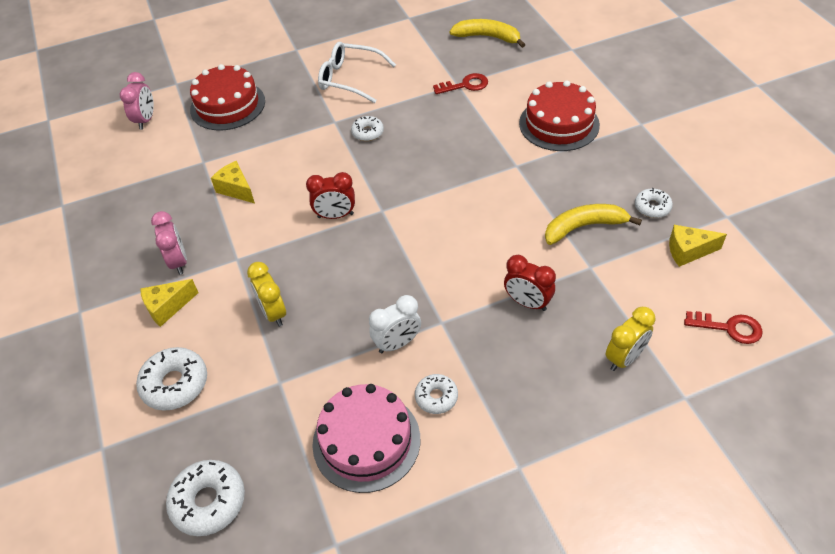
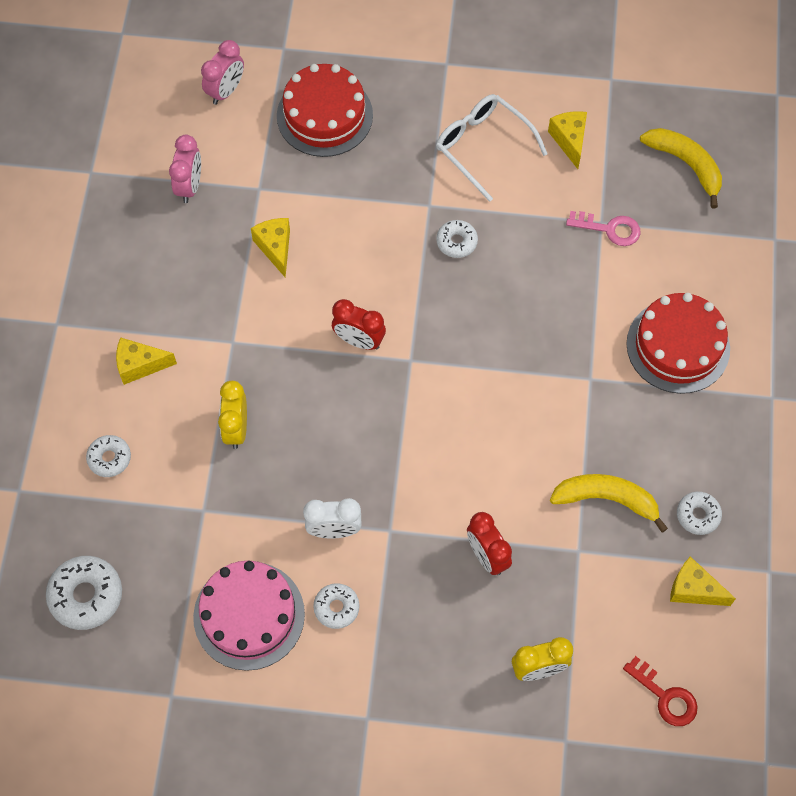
camera: 25 degrees right, 15 degrees up
(175, 384) = (109, 458): white donut -> white donut, size x0.61
(178, 262) = (174, 314): pink clock -> pink clock (189, 186)
(405, 54) = (569, 140): none -> yellow cheese
(465, 85) = (609, 229): red key -> pink key

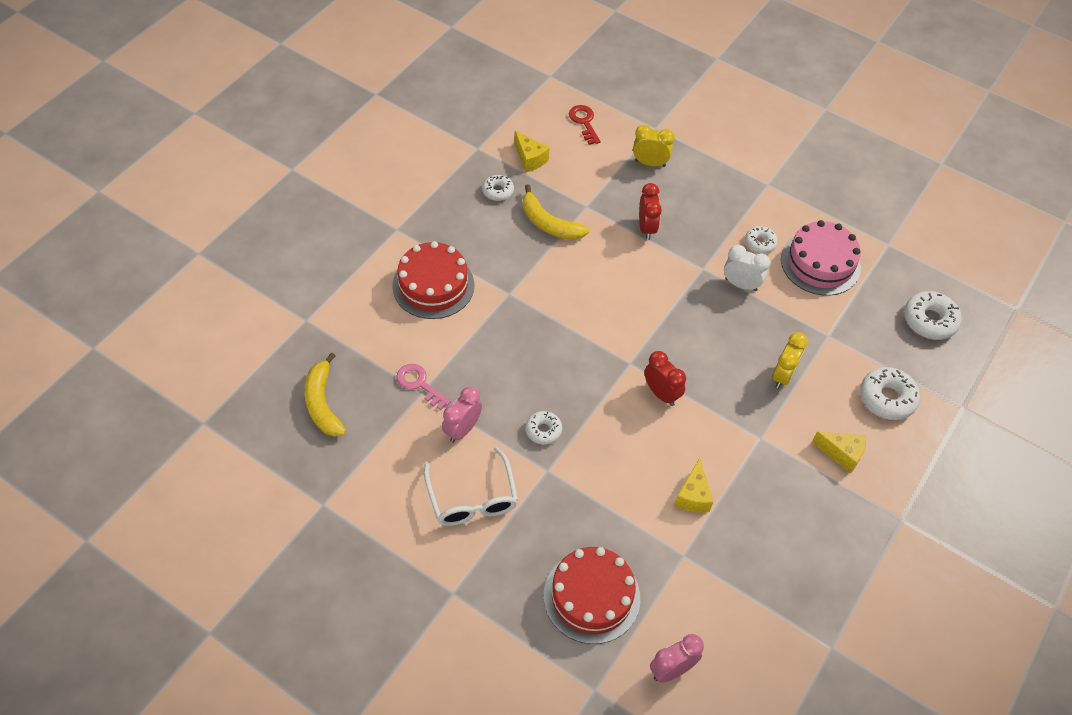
camera: 155 degrees left, 10 degrees down
(109, 458) = (887, 398): white donut -> white donut, size x1.64
(189, 186) = (744, 587): pink clock -> pink clock (462, 429)
(569, 140) = (398, 468): yellow cheese -> none

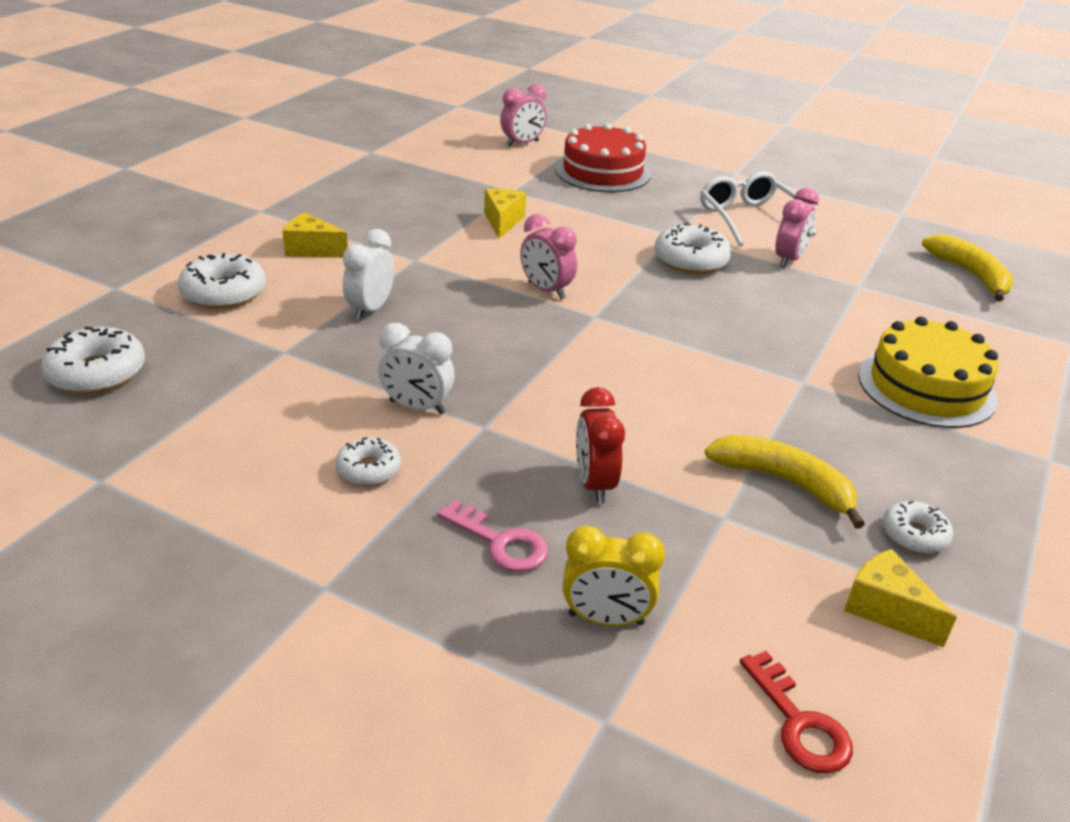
camera: 175 degrees right, 20 degrees down
(420, 384) = (867, 292): pink key -> pink key (500, 542)
(433, 285) = (926, 387): red cake -> yellow cake
(543, 430) = (691, 260): white donut -> white donut, size x1.64
(661, 394) = (546, 290): red clock -> pink clock
(783, 376) = (370, 309): yellow clock -> white clock
(820, 263) = (258, 443): pink cake -> none

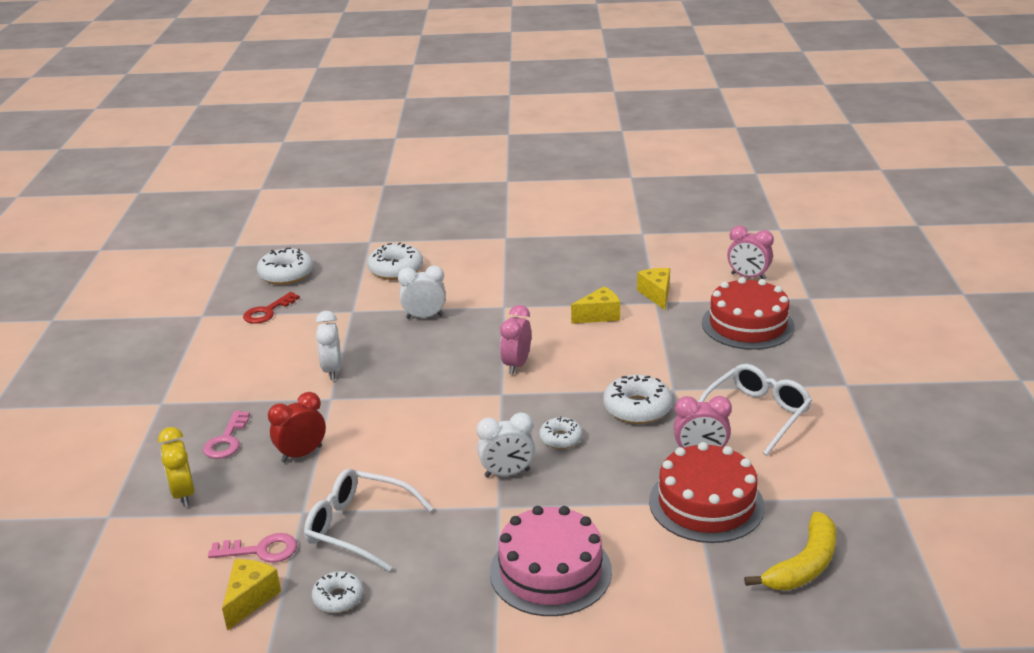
camera: 65 degrees right, 5 degrees down
(312, 250) = (476, 272): yellow cheese -> yellow cheese (656, 295)
(368, 470) = (261, 378): white donut -> white donut (561, 439)
(747, 359) = (507, 473): none -> white clock
(784, 482) = (359, 527): yellow banana -> white glasses
(787, 574) = (261, 550): none -> pink key
(798, 722) = (135, 583): red key -> red key (267, 311)
(865, 282) = (706, 503): none -> red cake
(926, 387) = (550, 571): yellow cake -> pink cake

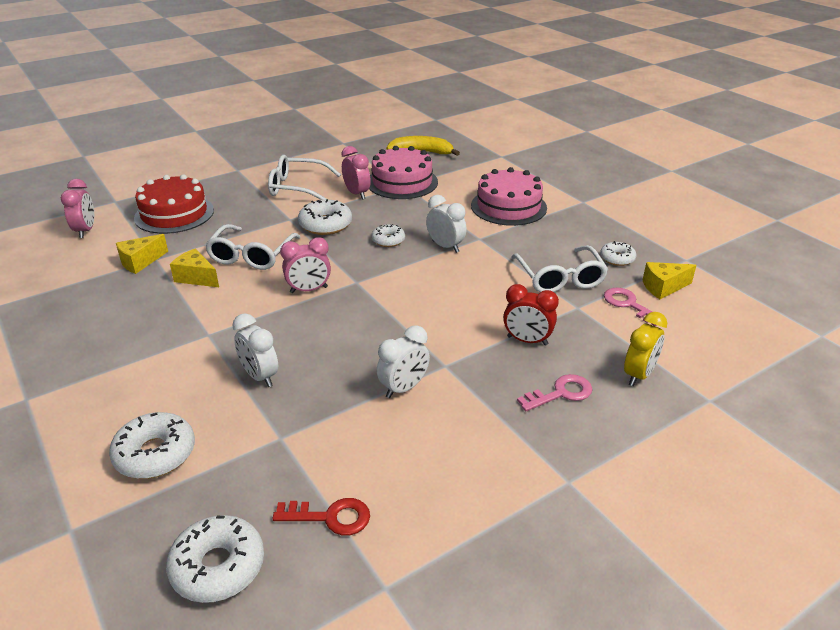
camera: 125 degrees left, 5 degrees up
(613, 350) = (251, 255): none -> white glasses
(706, 503) = (402, 182): red cake -> pink cake

